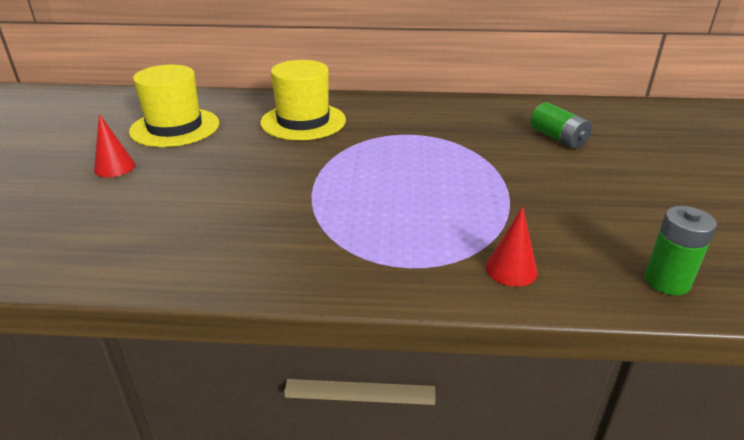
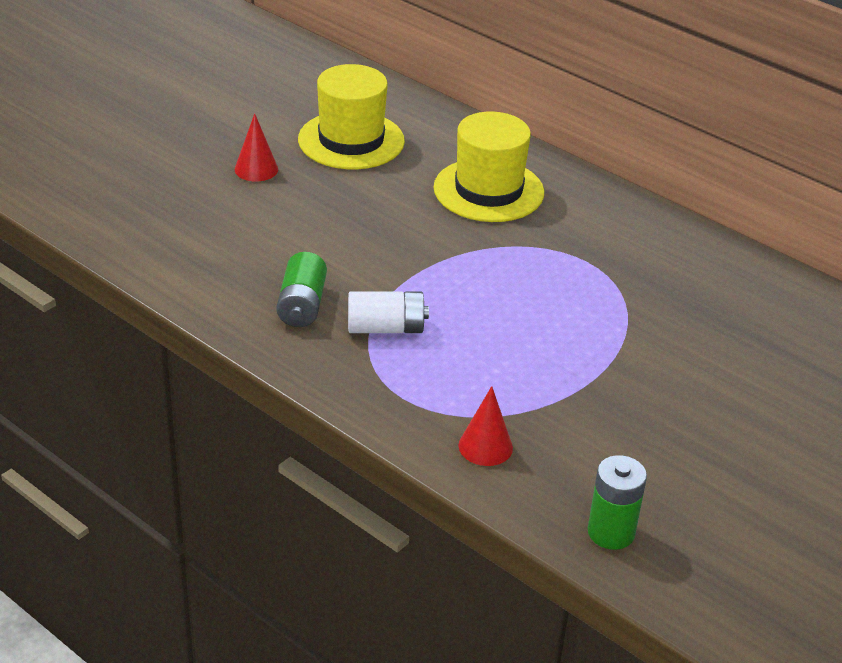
camera: 35 degrees right, 5 degrees up
(336, 225) = (386, 328): none -> white battery
(558, 138) = (752, 347): green battery -> green battery (302, 305)

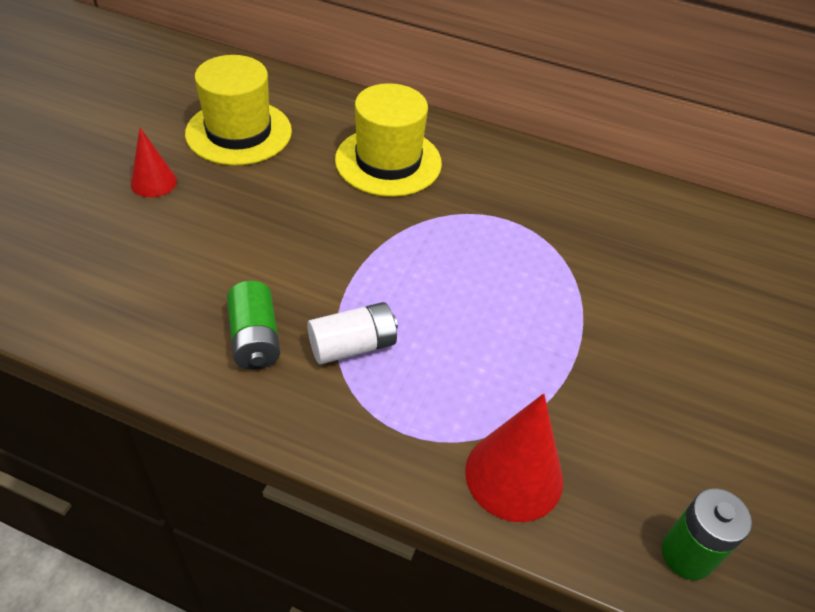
camera: 20 degrees left, 10 degrees up
(485, 446) = (514, 475): red cone -> red cone, size x1.65

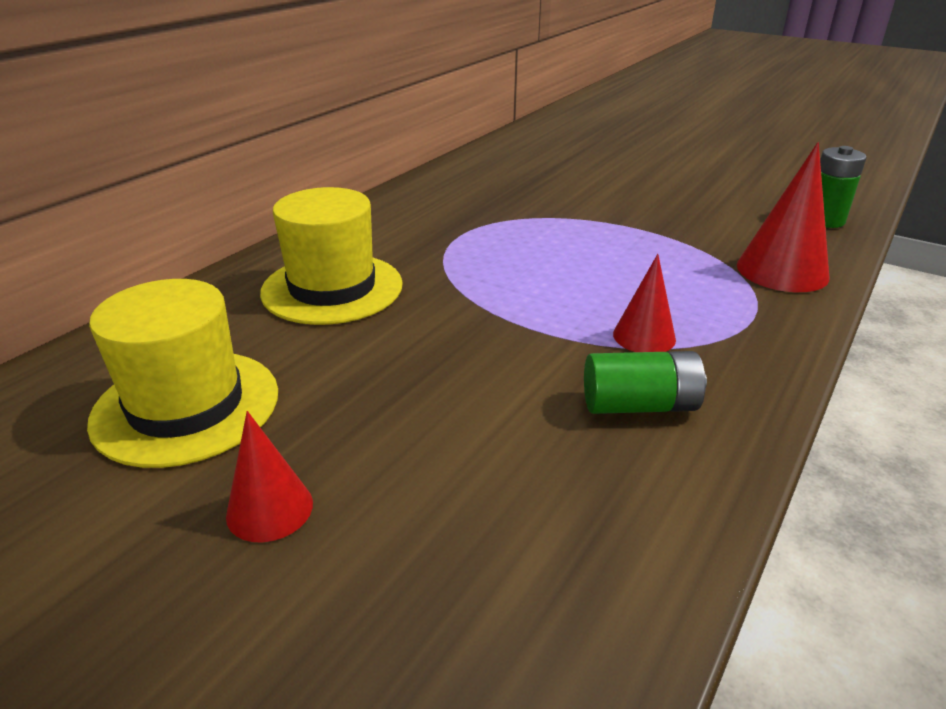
camera: 75 degrees left, 15 degrees down
(352, 346) = (644, 336): white battery -> red cone

